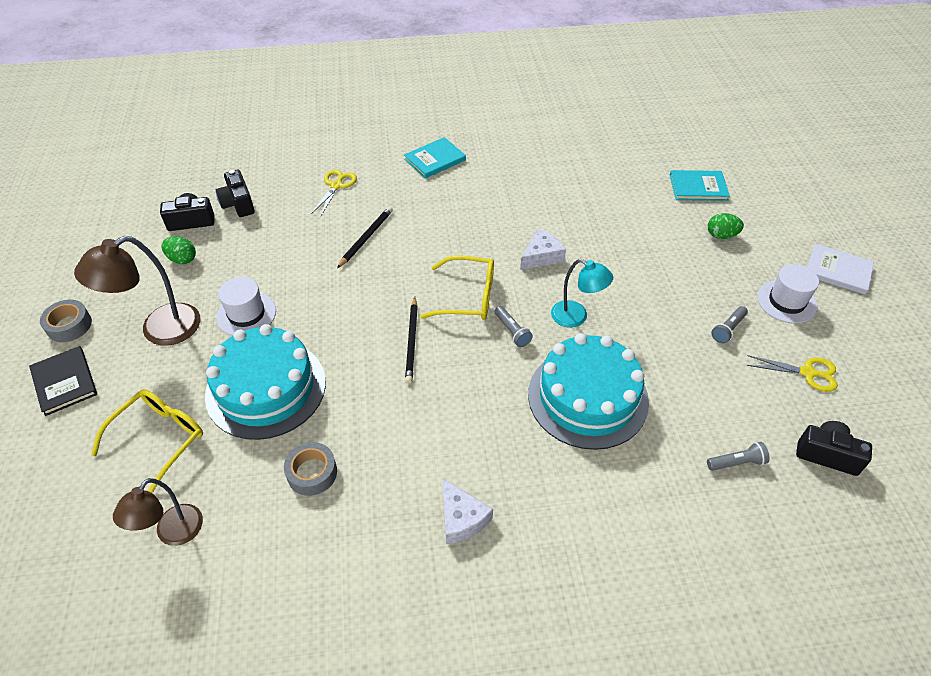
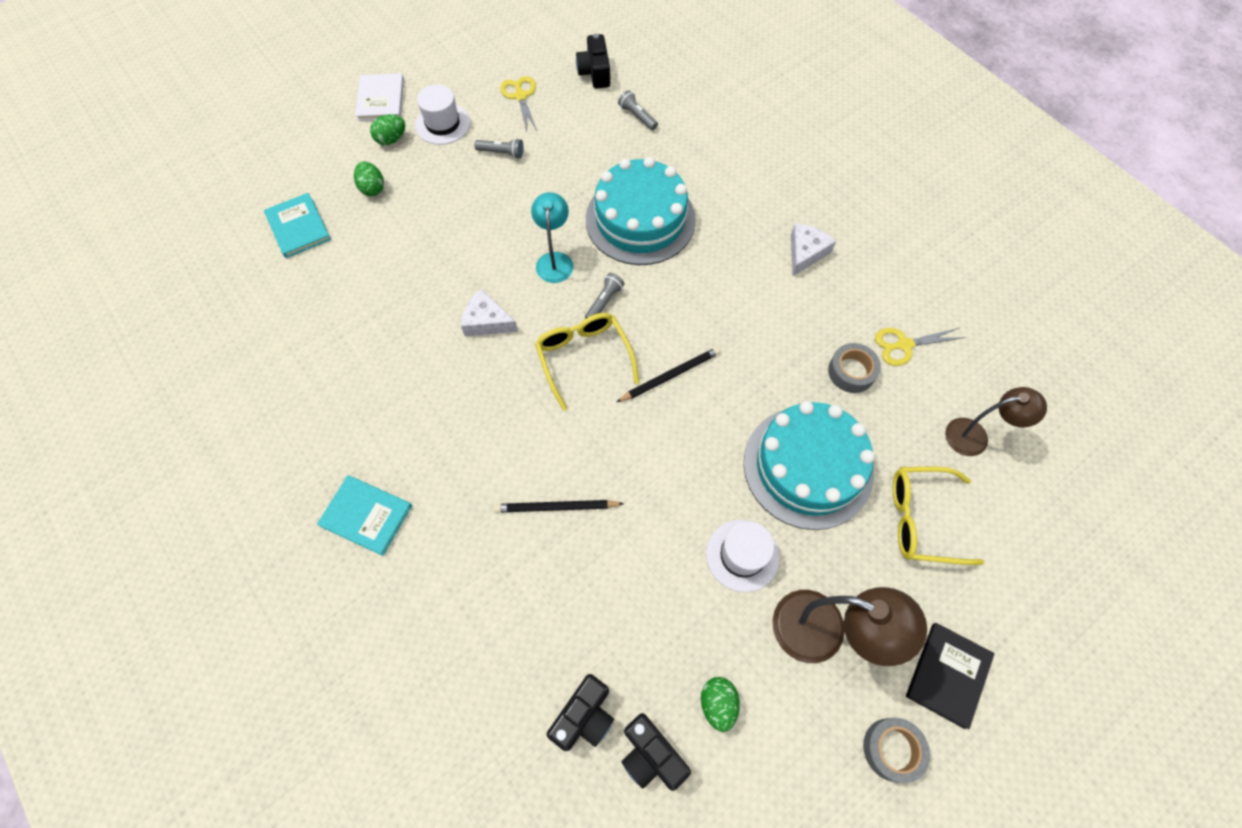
camera: 120 degrees left, 15 degrees up
(336, 186) = (481, 608): yellow scissors -> yellow scissors (904, 345)
(778, 262) = (391, 139): none -> green egg

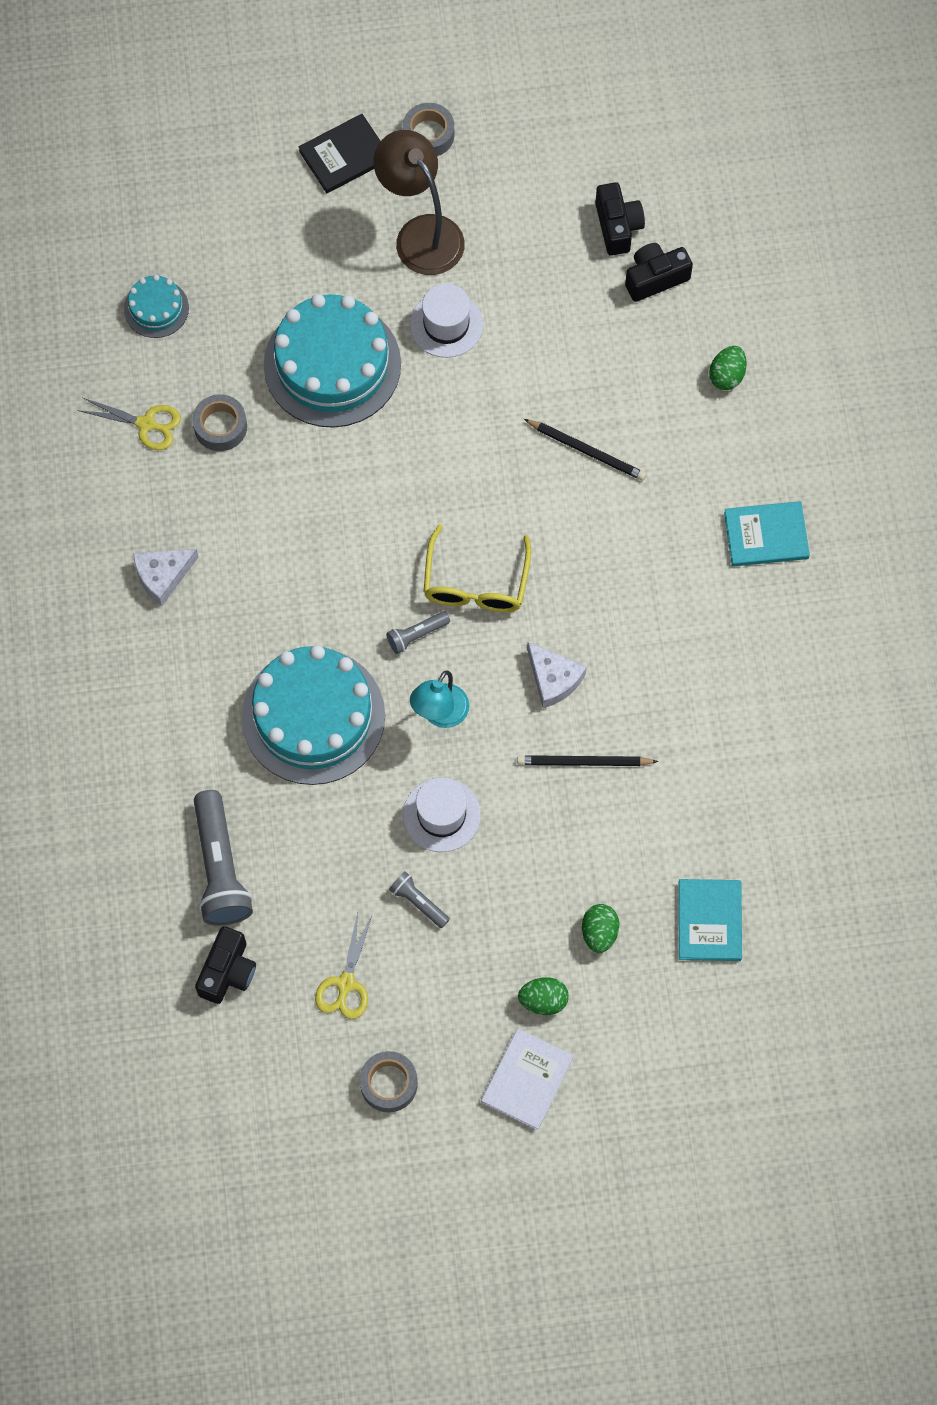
camera: 150 degrees left, 5 degrees up
(366, 515) = (766, 535): turquoise book -> turquoise book turned 60 degrees counterclockwise
(443, 124) = (467, 991): white hat -> white hat (441, 815)
(464, 64) = (388, 1084): none -> grey tape
(637, 116) = (220, 868): grey flashlight -> grey flashlight, size x2.03
(670, 375) = (401, 518): black pencil -> black pencil (583, 762)
(718, 704) = (543, 231): green egg -> green egg (727, 375)
(922, 519) = (267, 270): yellow glasses -> none
(975, 436) = (156, 308): brown lamp -> turquoise cake

